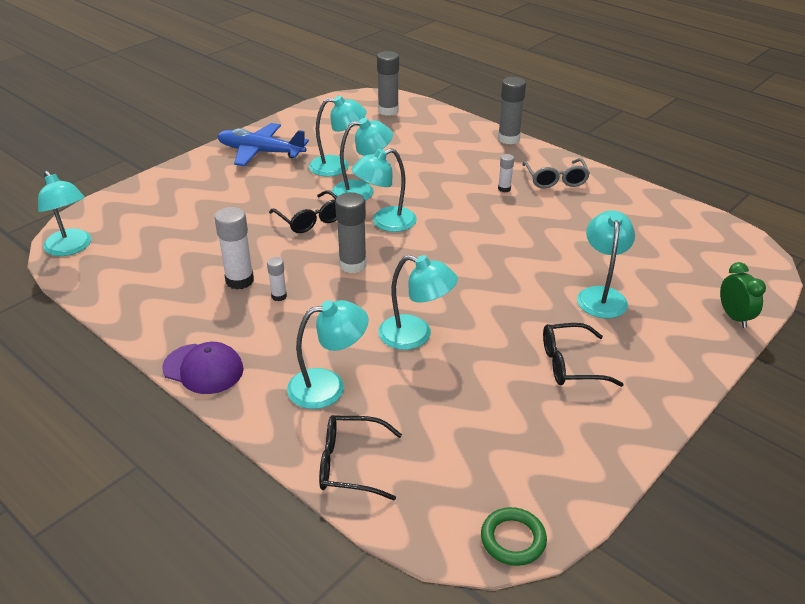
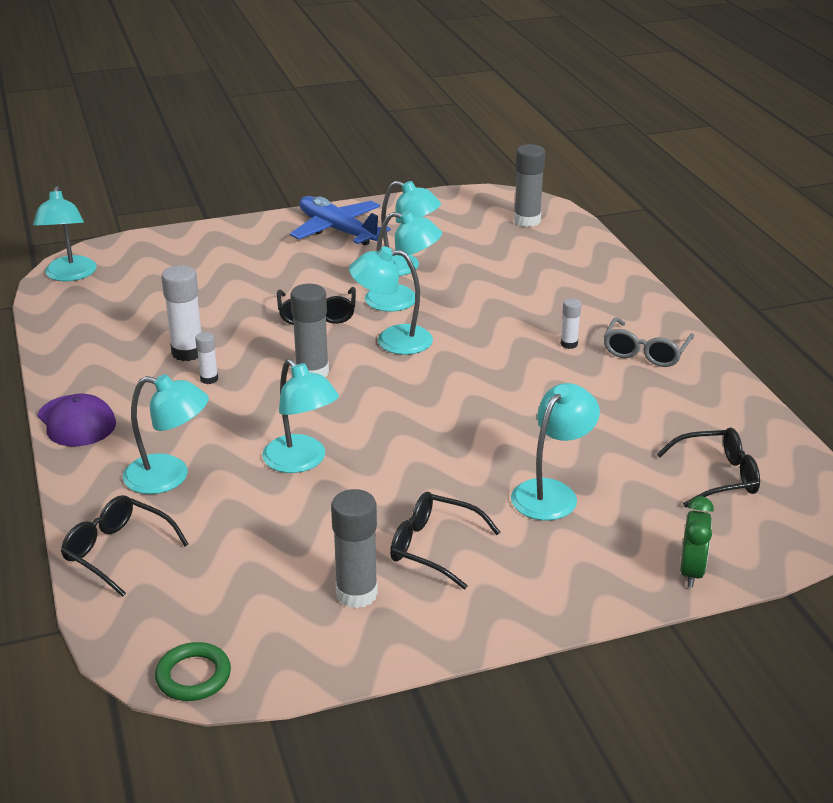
camera: 30 degrees right, 5 degrees down
(508, 139) = (639, 290): grey glue stick -> grey glue stick (356, 594)
(682, 248) = (717, 477): none -> black glasses

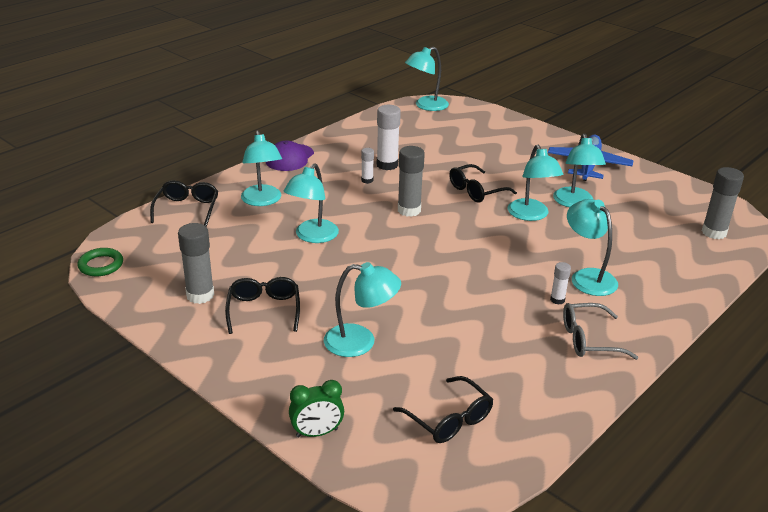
camera: 60 degrees right, 0 degrees up
(392, 340) = (477, 226): turquoise lamp -> turquoise lamp (587, 277)

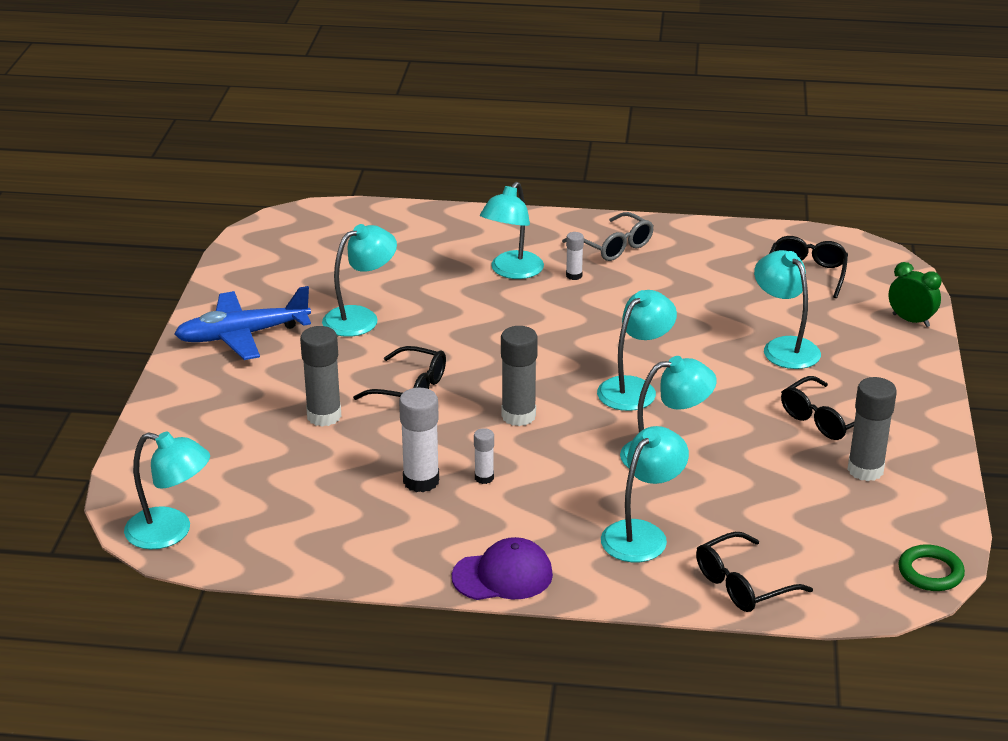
camera: 125 degrees left, 0 degrees up
(531, 215) = (425, 335): turquoise lamp -> turquoise lamp (634, 388)
(714, 232) = (331, 229): grey glue stick -> grey glue stick (324, 416)

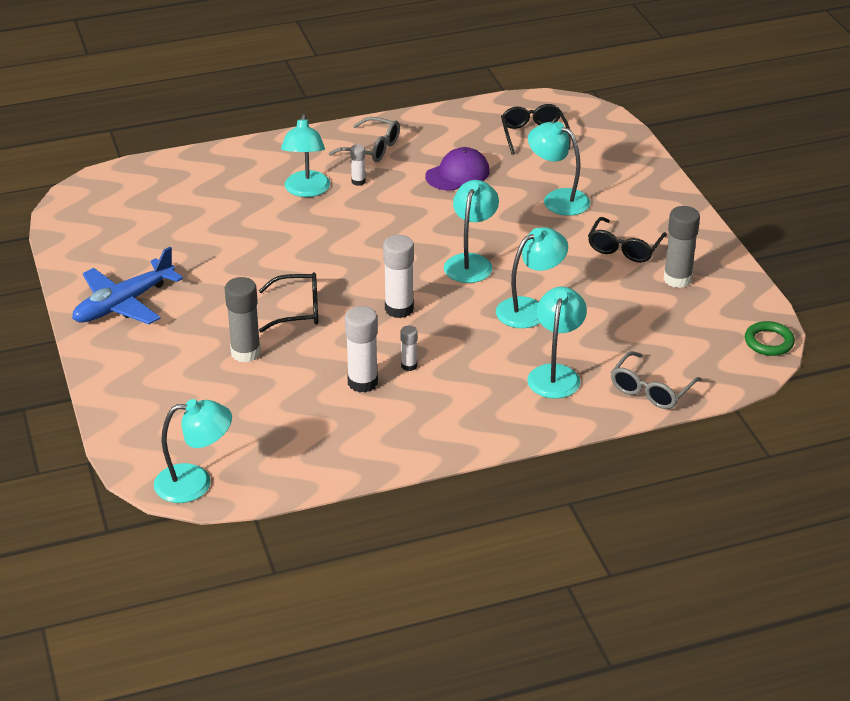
camera: 25 degrees left, 5 degrees up
(360, 318) = (212, 262): turquoise lamp -> none
(503, 575) = (478, 436): purple cap -> purple cap (457, 174)
(518, 416) = (399, 309): grey glue stick -> white glue stick
(742, 585) = (651, 390): black glasses -> grey glasses
(911, 320) = (633, 153): green clock -> none

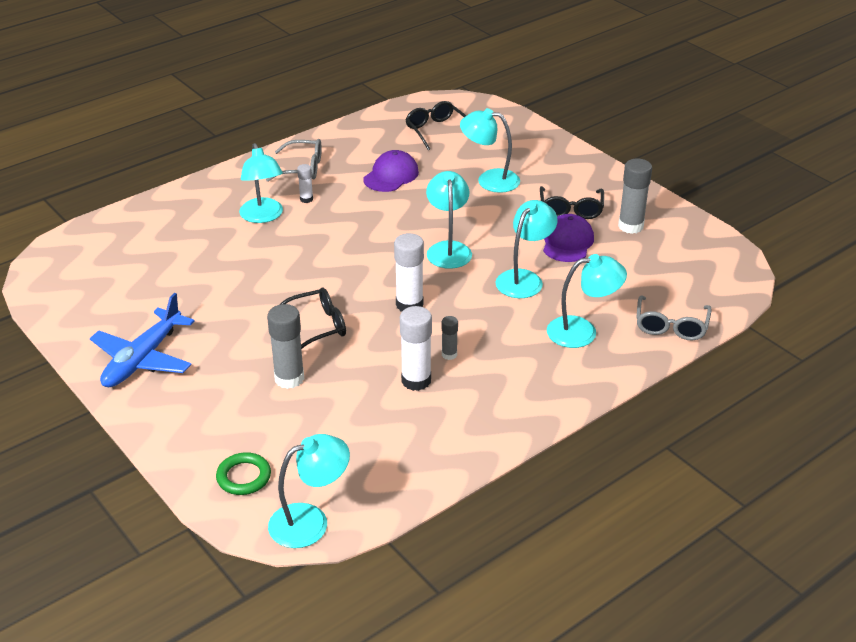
camera: 20 degrees left, 0 degrees up
(409, 366) = (449, 354): white glue stick -> grey glue stick
(555, 374) = (582, 331): turquoise lamp -> turquoise lamp turned 90 degrees clockwise
(598, 281) = (567, 242): none -> purple cap
(769, 342) = (738, 262): green ring -> green ring (244, 477)

